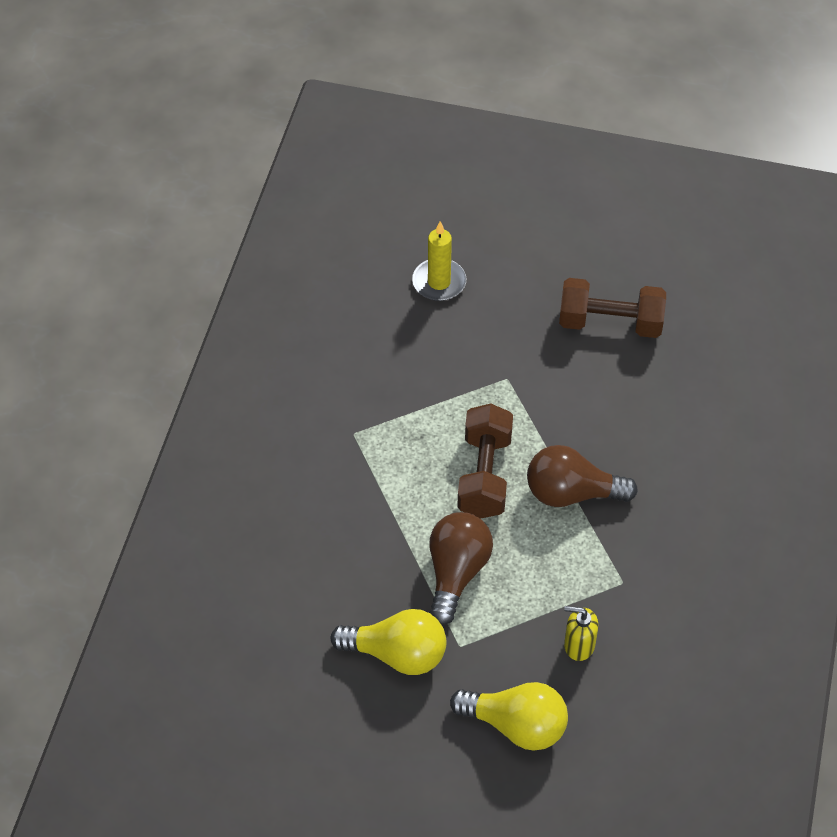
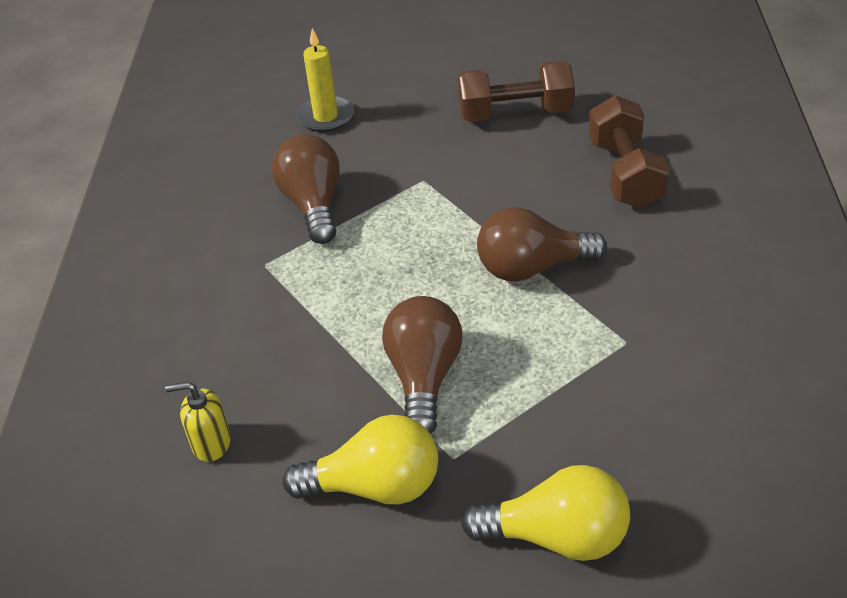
camera: 10 degrees left, 10 degrees down
(406, 381) = (313, 204): none -> brown light bulb
(484, 475) = (426, 272): brown dumbbell -> brown dumbbell (625, 174)
(579, 645) = (601, 421): yellow soap dispenser -> yellow soap dispenser (211, 443)

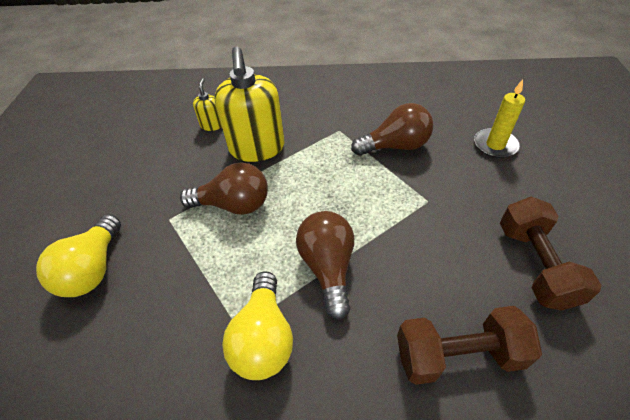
camera: 90 degrees right, 5 degrees up
(292, 365) = (257, 148): none -> yellow soap dispenser
(375, 486) = (163, 186): yellow light bulb -> yellow light bulb (264, 338)

